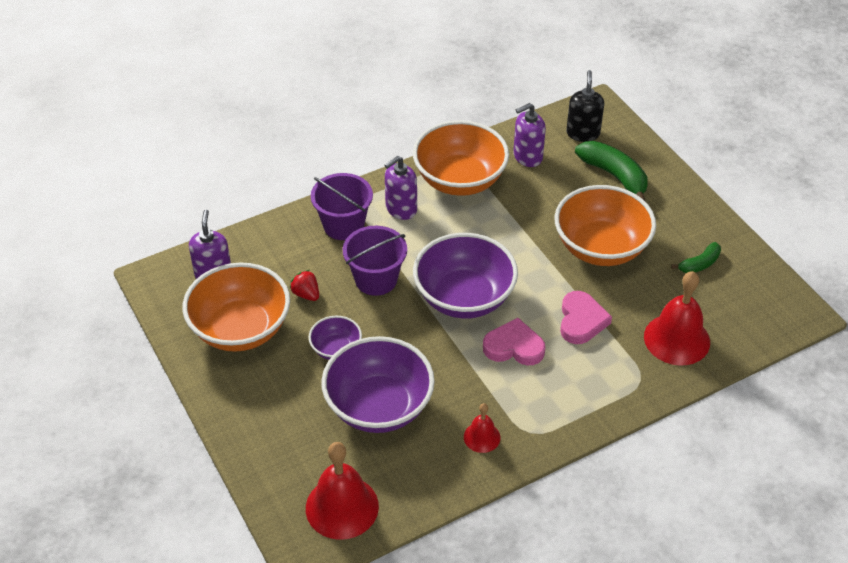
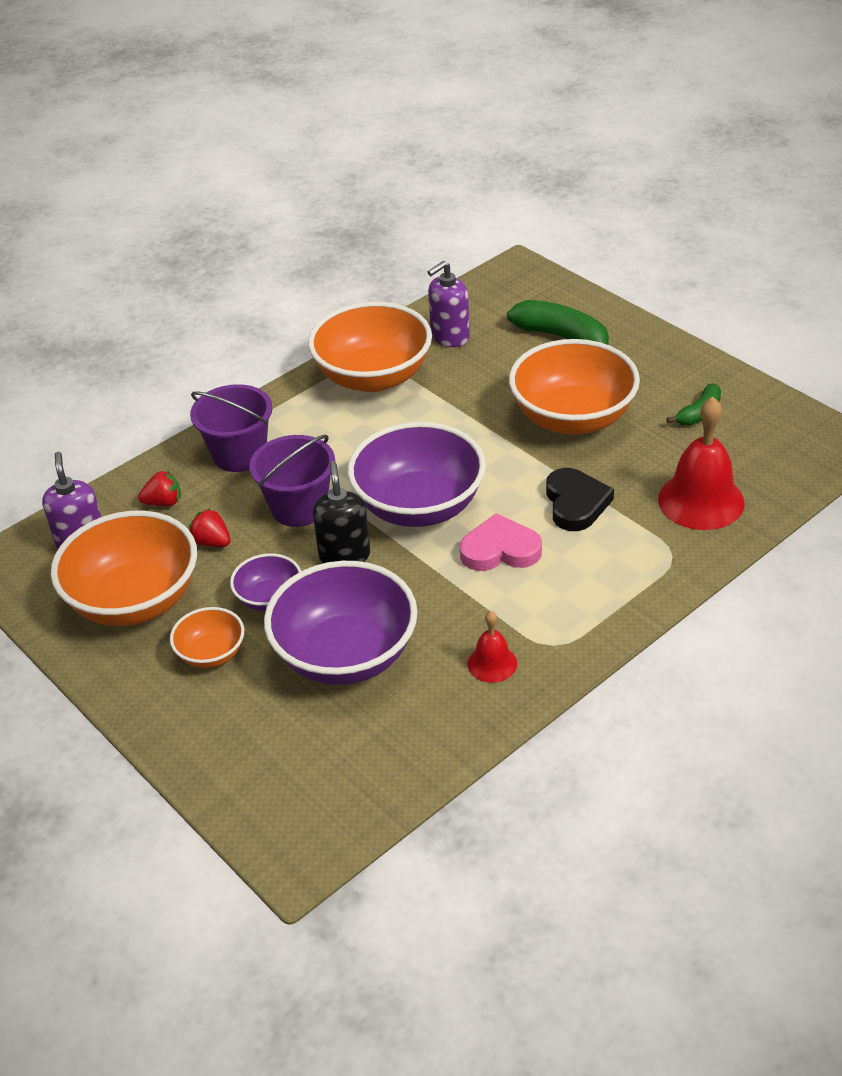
camera: 10 degrees left, 5 degrees down
(279, 254) = (163, 502): none -> red strawberry
(284, 384) = (211, 654): none -> orange bowl
(342, 507) = (331, 788): red bell -> none
(401, 209) = (308, 422): purple soap dispenser -> none
(581, 321) = (575, 503): pink heart -> black heart
(583, 133) = (509, 300): black soap dispenser -> black soap dispenser (344, 555)

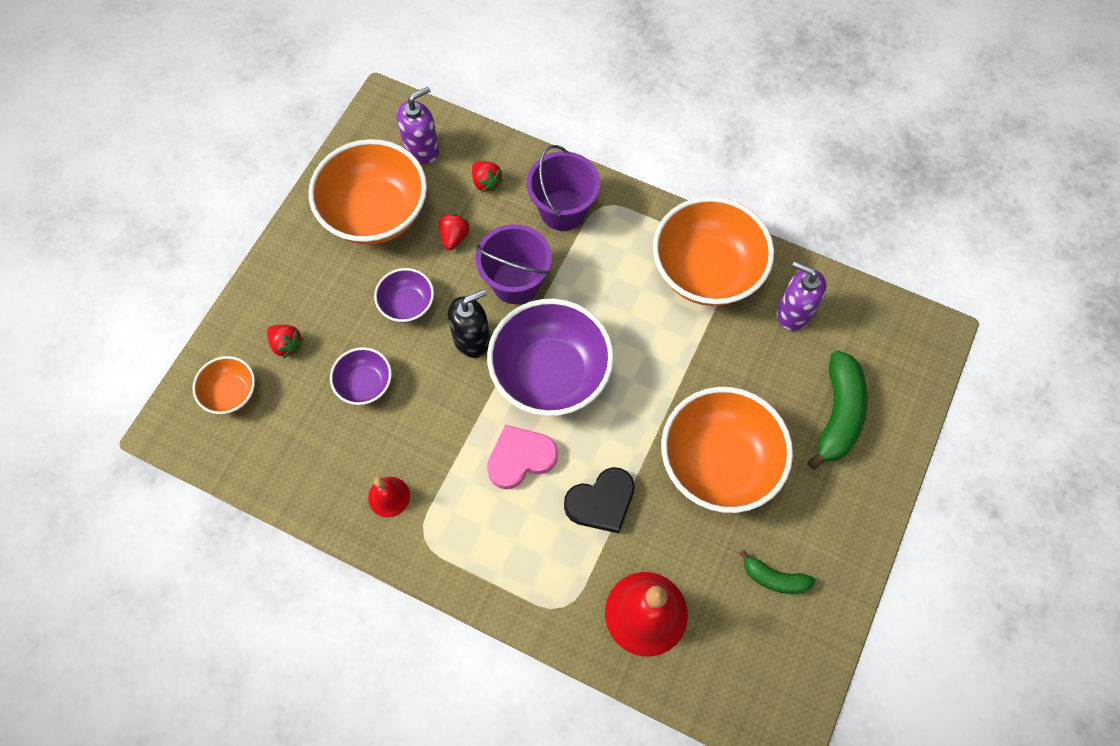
camera: 65 degrees right, 25 degrees up
(211, 654) = (338, 289): orange bowl -> orange bowl (231, 393)
(252, 716) = (287, 344): none -> red strawberry
(345, 655) = (365, 384): purple bowl -> purple bowl, size x0.50
(500, 550) = (520, 458): pink heart -> pink heart turned 90 degrees counterclockwise

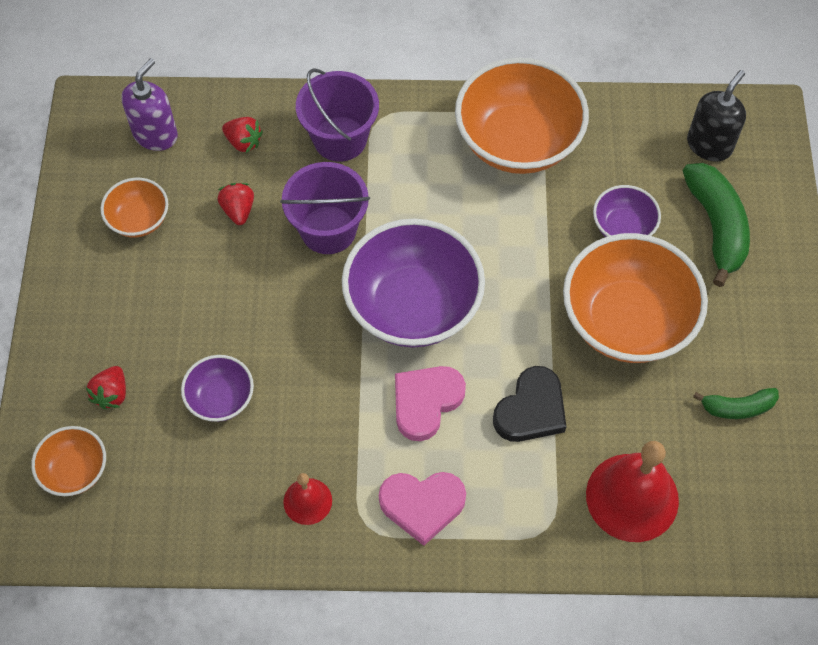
camera: 25 degrees left, 5 degrees down
(287, 344) = (112, 394): red strawberry -> red strawberry turned 90 degrees clockwise
(375, 213) = (139, 219): orange bowl -> orange bowl, size x0.50
(407, 304) = (224, 299): purple bowl -> purple bowl (623, 227)
(472, 339) = (312, 305): black soap dispenser -> black soap dispenser (709, 145)
(475, 541) = (422, 505): none -> pink heart
(793, 312) = (623, 147): purple soap dispenser -> none

